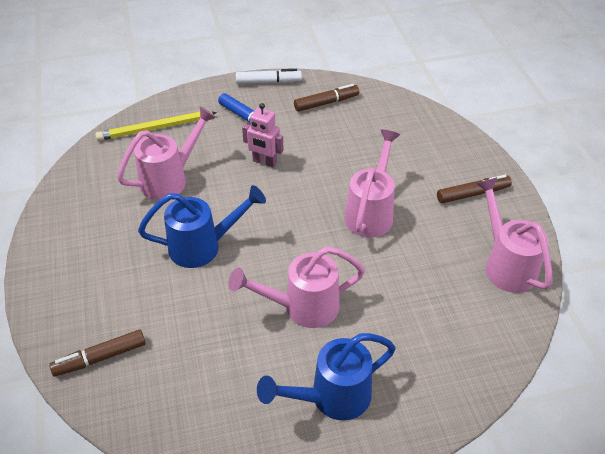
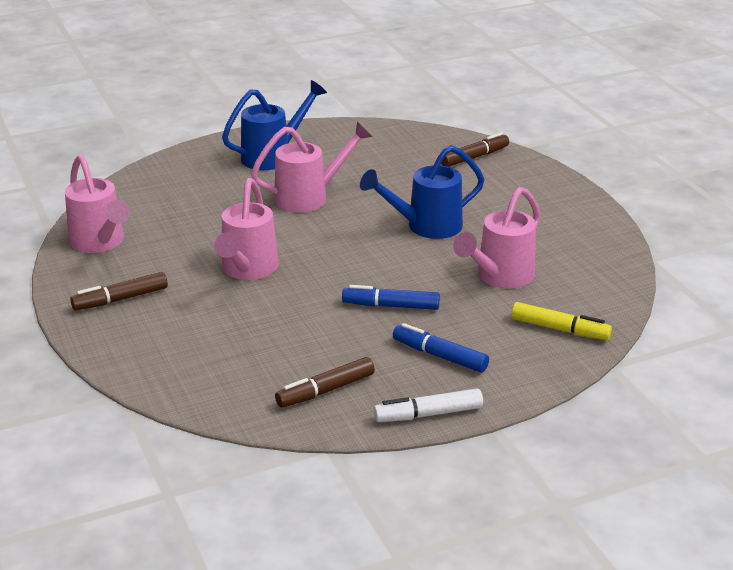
camera: 170 degrees right, 15 degrees down
(155, 128) = (560, 329): yellow pencil -> yellow marker
(264, 162) = (391, 306): pink robot -> blue marker

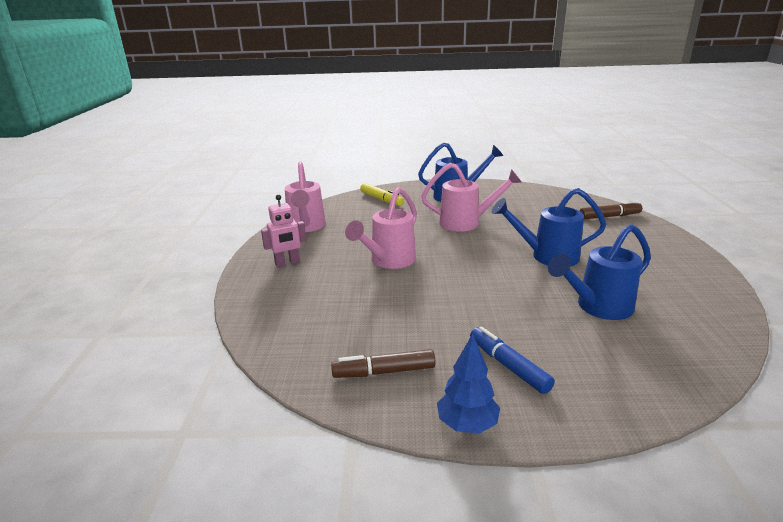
camera: 25 degrees right, 5 degrees down
(120, 299) = (287, 263): brown marker -> pink robot
(391, 306) = (485, 310): blue marker -> none
(428, 414) = (467, 424): white marker -> blue tree
(499, 277) = (598, 307): pink watering can -> blue watering can
(560, 329) = (645, 369): yellow marker -> yellow marker (381, 199)

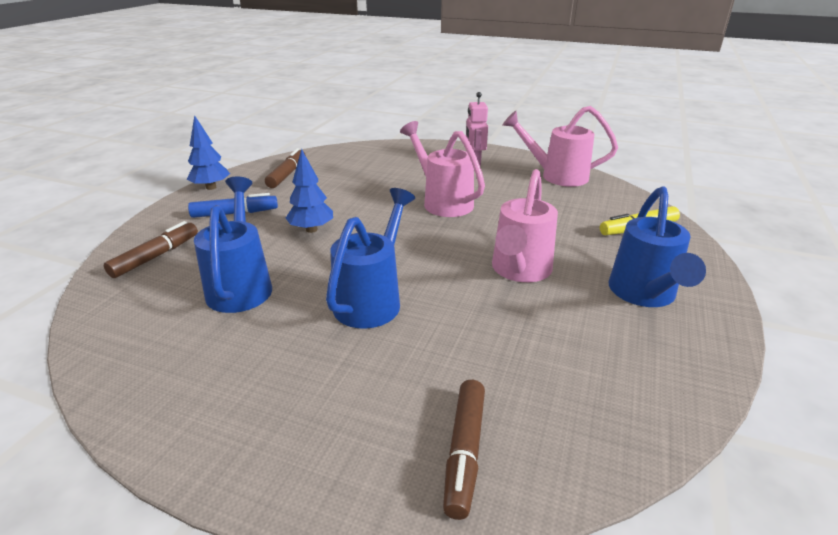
camera: 110 degrees right, 5 degrees up
(492, 306) = (311, 229): none -> blue tree
(628, 374) = (156, 256): none -> brown marker

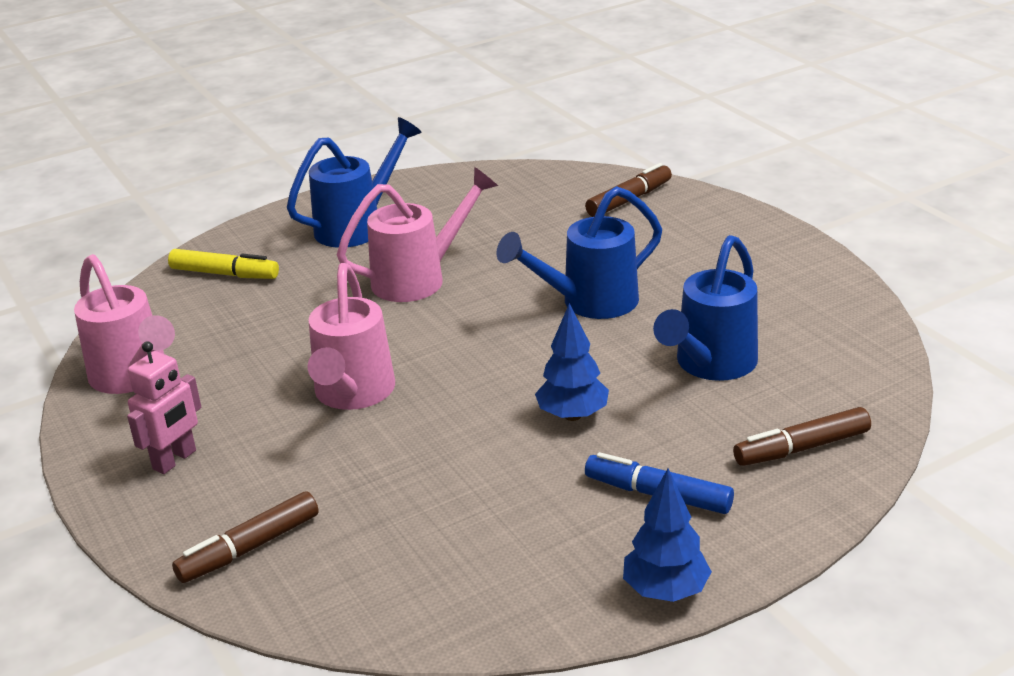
camera: 140 degrees left, 0 degrees up
(287, 174) = (504, 571): brown marker -> brown marker (249, 548)

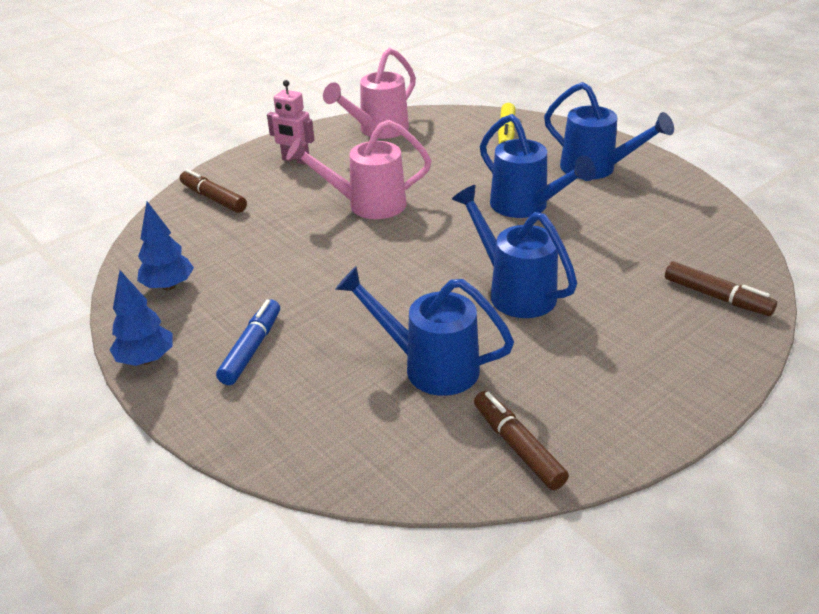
camera: 80 degrees right, 5 degrees up
(419, 278) = (526, 207): pink watering can -> blue watering can
(573, 415) = (350, 299): blue tree -> blue tree (169, 286)
(801, 448) = (310, 426): brown marker -> brown marker (518, 446)

